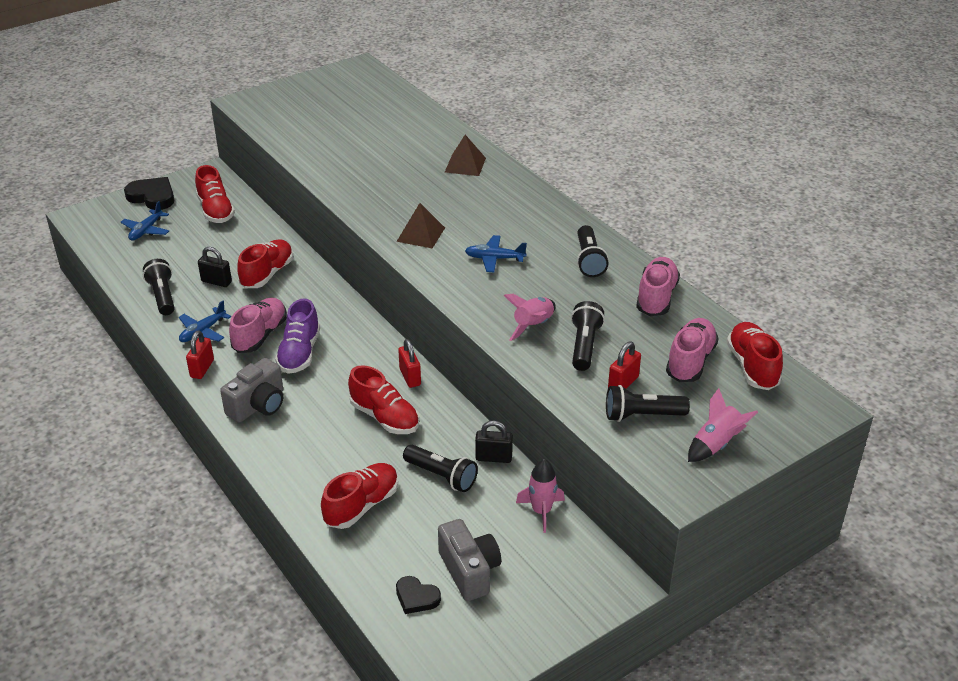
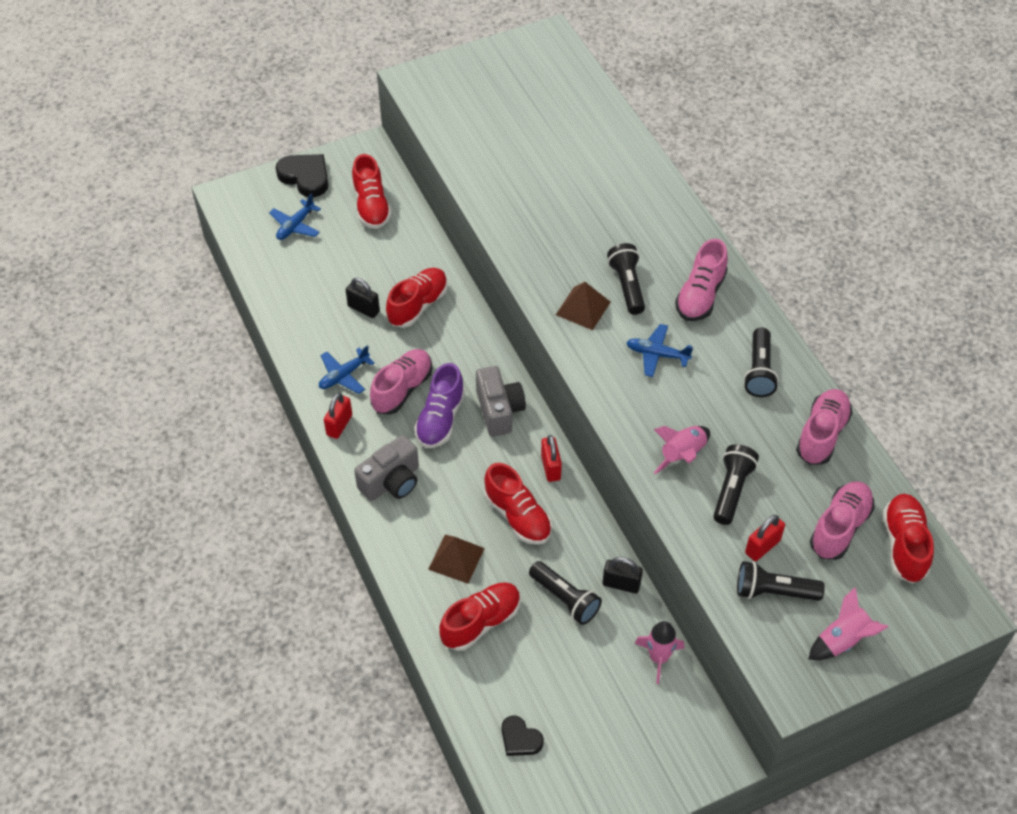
camera: 10 degrees right, 15 degrees up
(162, 296) = (306, 321): black flashlight -> black flashlight (627, 286)
(465, 165) = (647, 209): brown pyramid -> brown pyramid (456, 558)
(469, 571) = (576, 717): grey camera -> grey camera (499, 410)
(524, 215) = (700, 295): none -> pink shoe

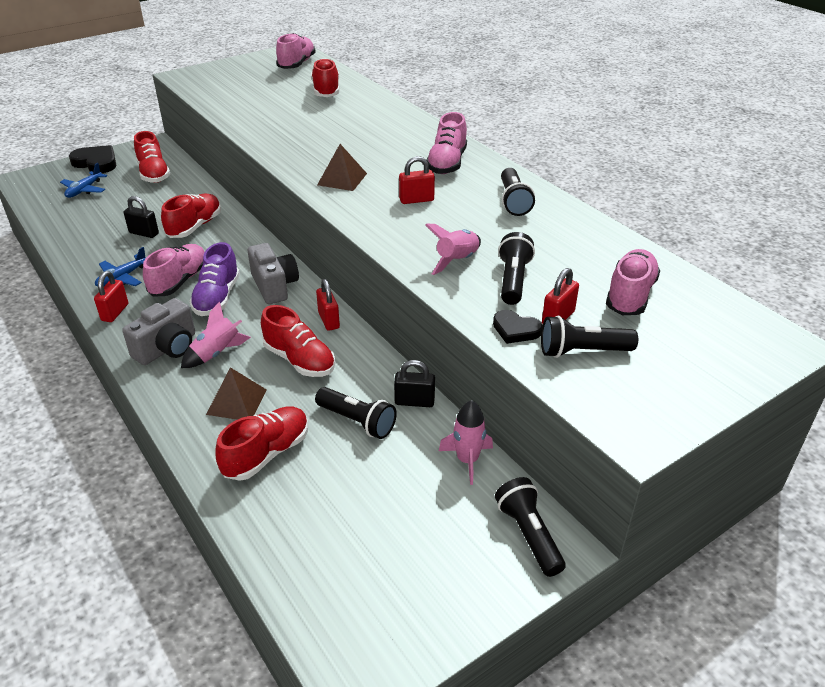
camera: 10 degrees left, 15 degrees down
(520, 739) = (321, 563): black heart -> black heart (515, 330)
(627, 286) = (380, 163): black flashlight -> black flashlight (528, 535)
(657, 354) = (416, 200): blue plane -> red padlock
(821, 434) = (586, 235): pink shoe -> pink shoe (296, 64)
(842, 640) = (671, 383): pink rocket -> pink rocket (216, 353)
(904, 545) = (699, 301): red shoe -> red shoe (326, 91)

